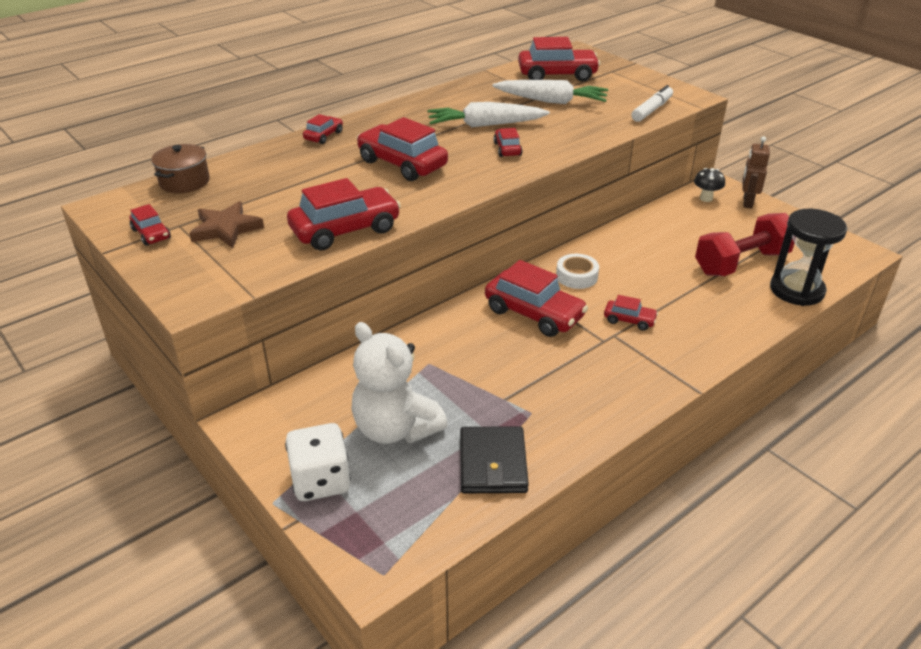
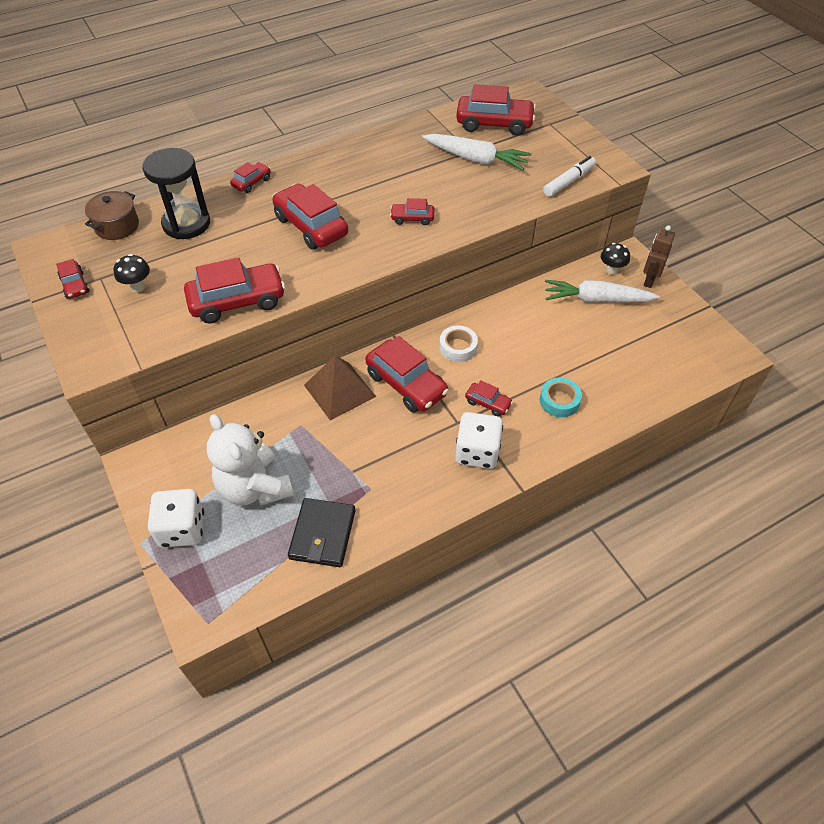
camera: 10 degrees right, 15 degrees up
(226, 229) = (138, 287): brown star -> black mushroom
(462, 327) = (339, 390): none -> brown pyramid
(485, 125) = (402, 184): white carrot -> white carrot (596, 300)
(507, 149) = (412, 218): red car -> red car turned 90 degrees counterclockwise
(636, 365) = (477, 452): none -> white dice
(704, 310) = (559, 401): none -> turquoise tape
(741, 263) = (615, 352): red dumbbell -> none
(796, 290) = (654, 390): black hourglass -> black hourglass (186, 224)

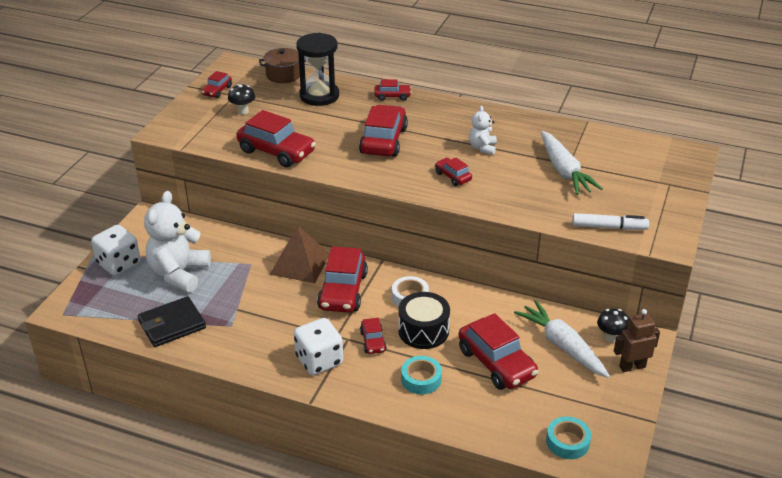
camera: 50 degrees right, 15 degrees down
(393, 180) = (482, 148): none -> white teddy bear
(494, 124) = (622, 158): red car -> red car (496, 363)
(505, 364) = (423, 331): none -> black drum
(694, 362) = (567, 442): none -> turquoise tape

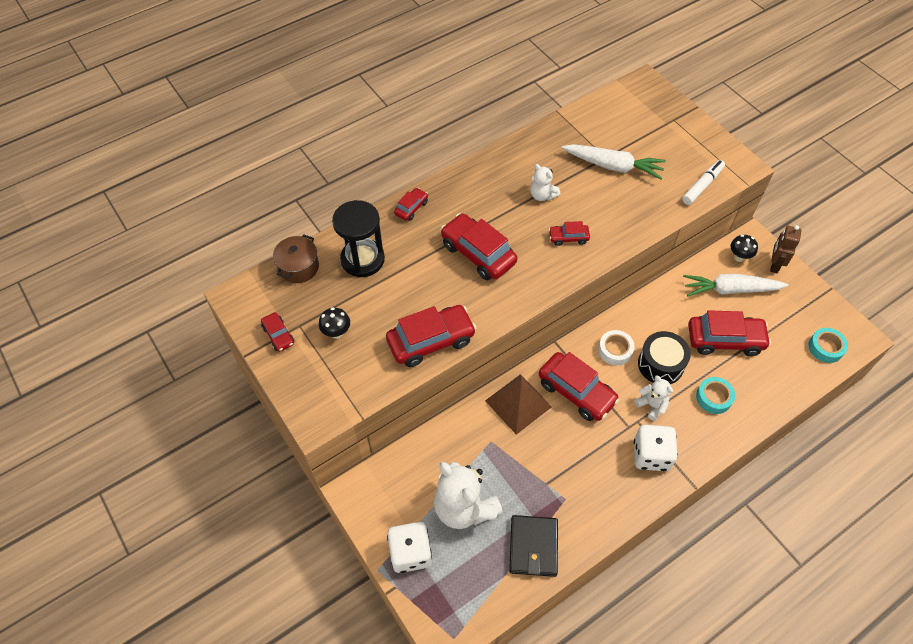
camera: 55 degrees left, 20 degrees up
(373, 341) = (652, 405): red car -> white teddy bear

